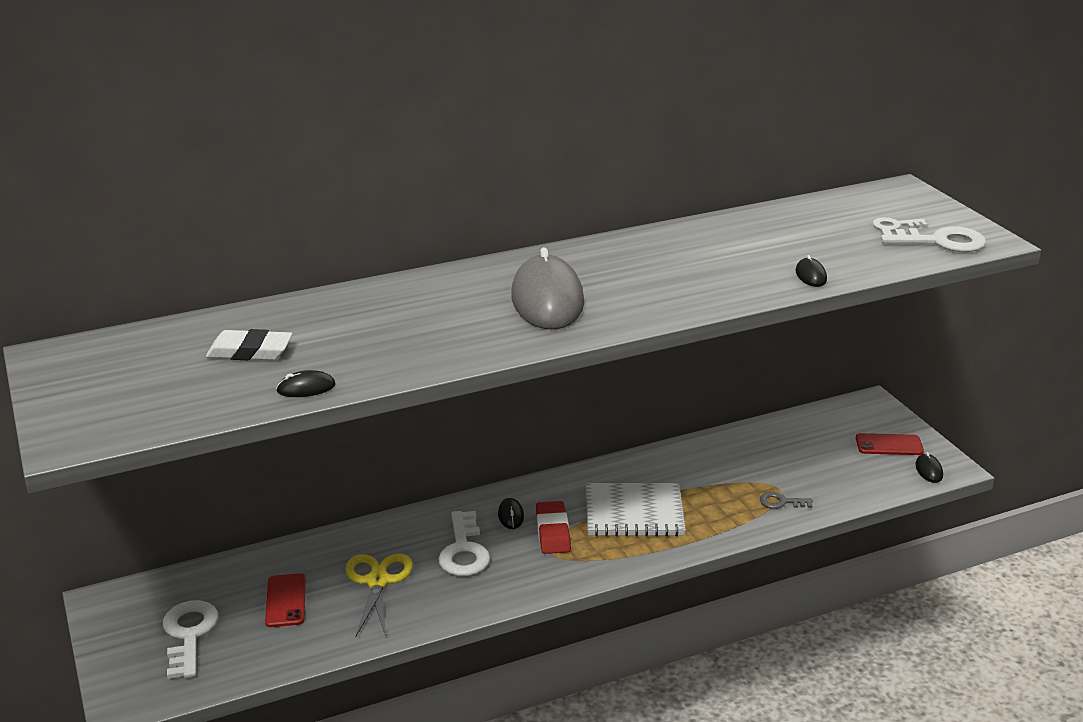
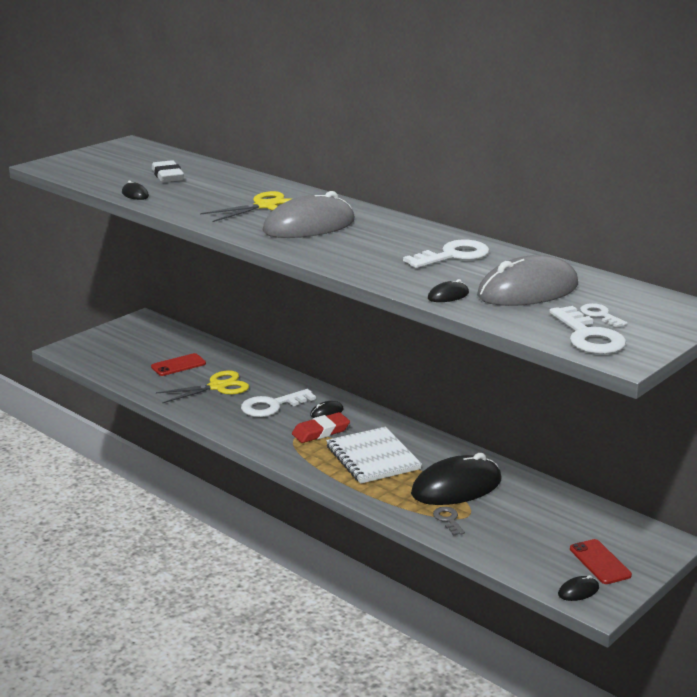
camera: 65 degrees right, 5 degrees down
(189, 635) = (129, 348): white key -> white key (453, 256)
(449, 311) = (265, 206): none -> yellow scissors
(723, 479) = (456, 487): none -> black mouse
(820, 239) = (528, 291): none -> grey mouse

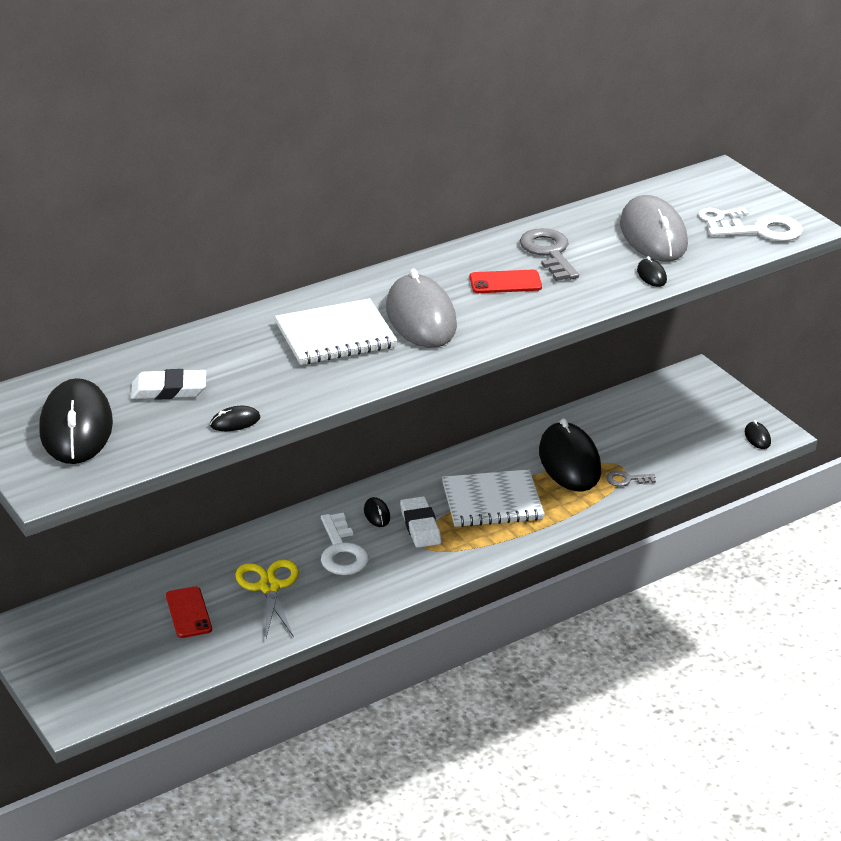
camera: 75 degrees left, 10 degrees up
(114, 162) = (76, 427): none -> black mouse
(265, 206) = (335, 335): yellow scissors -> white notebook
(321, 432) = (420, 526): red eraser -> white eraser
(453, 256) = (549, 253): white key -> grey key
(600, 562) = (718, 415): red phone -> red phone (505, 282)

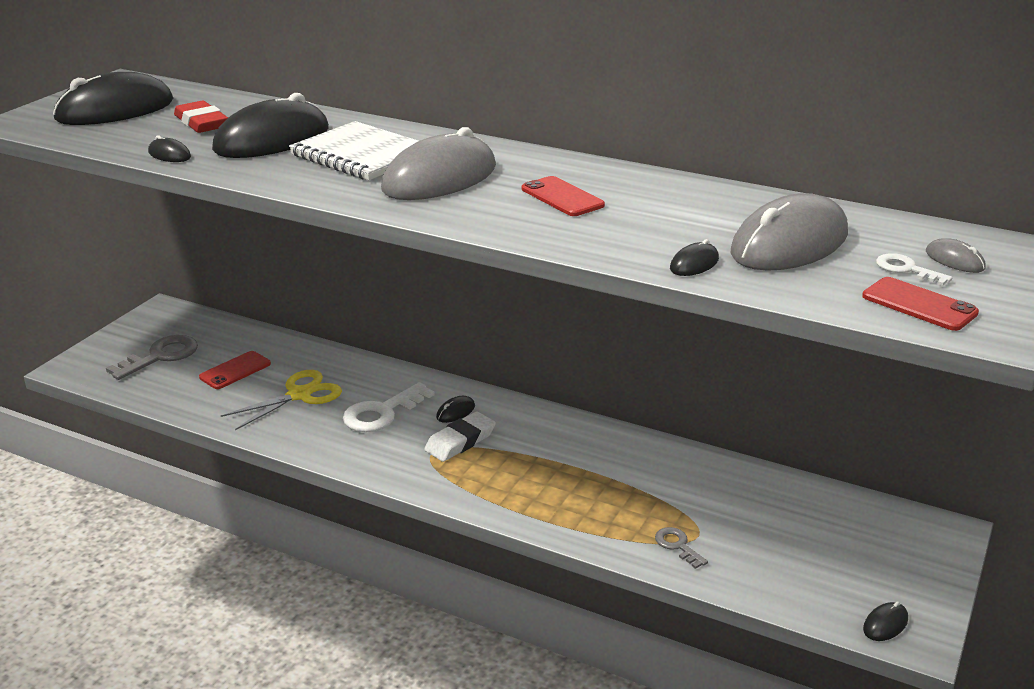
camera: 60 degrees right, 5 degrees down
(169, 390) = (201, 123): white eraser -> red eraser
(492, 501) = (542, 469): white notebook -> none
(549, 253) = (657, 202): grey key -> grey key (160, 356)
(569, 462) = (664, 495): black mouse -> black mouse (272, 140)
(720, 196) = (954, 260): none -> grey mouse
(762, 231) = (919, 305): white key -> red phone

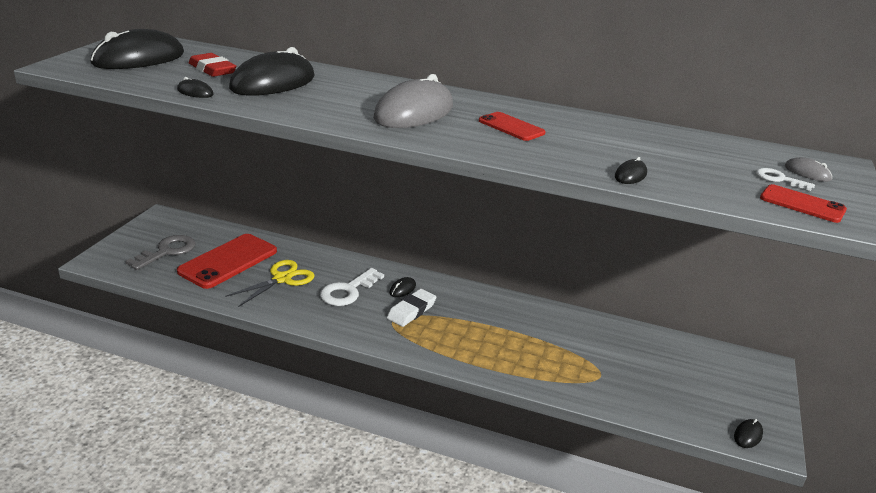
camera: 10 degrees left, 0 degrees up
(235, 370) = (228, 261): red phone -> red phone, size x1.86
(361, 155) = (347, 95): white notebook -> none
(677, 546) = (588, 384): grey key -> none
(789, 244) = (689, 161): grey mouse -> none

